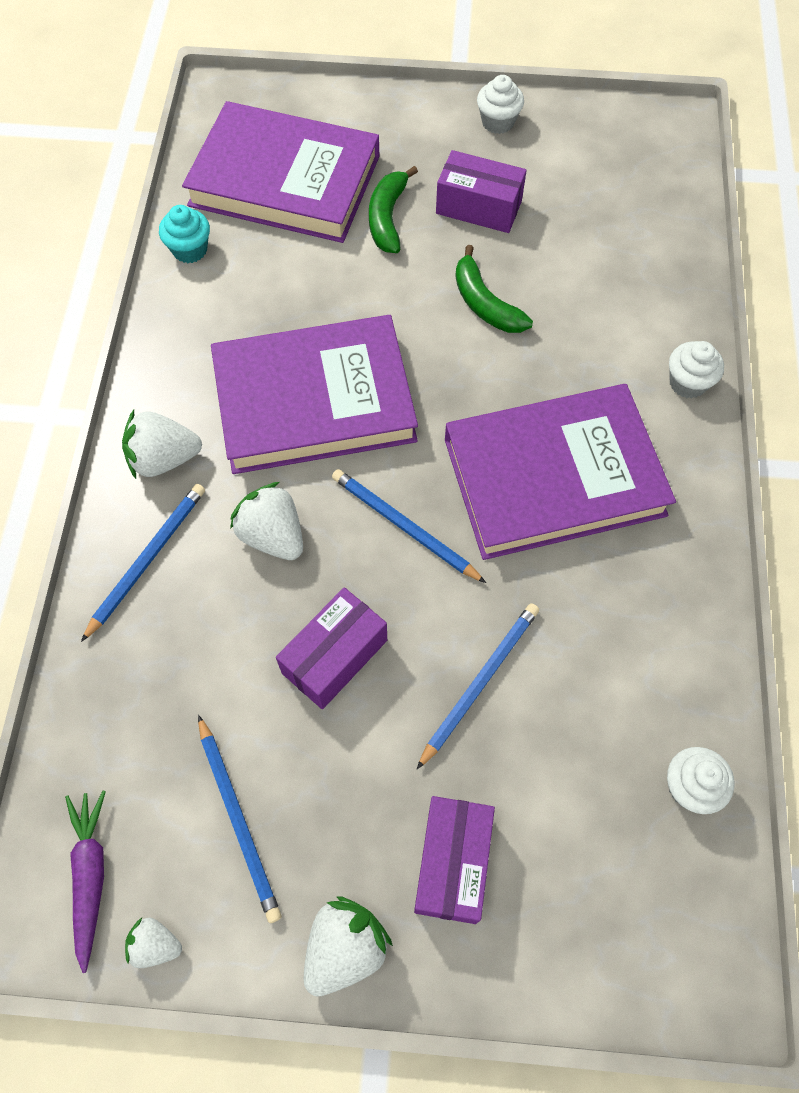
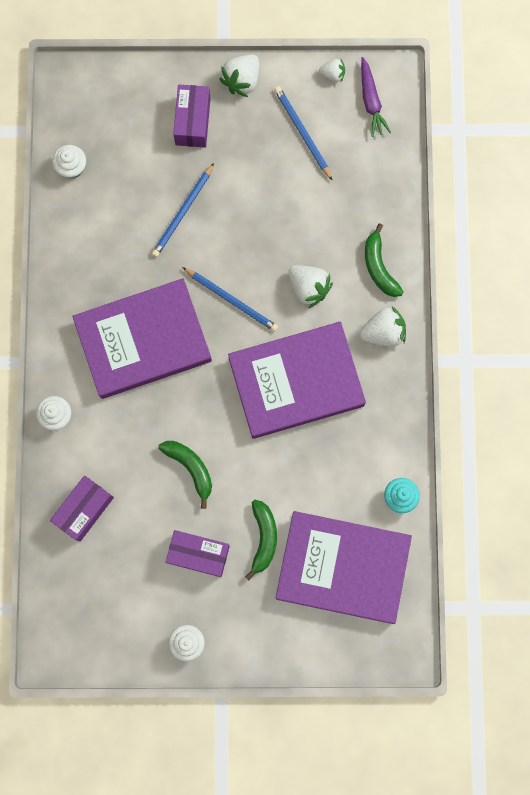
camera: 175 degrees right, 15 degrees up
(147, 559) = (379, 267): blue pencil -> green banana
(334, 656) = (263, 220): purple box -> purple box (84, 510)

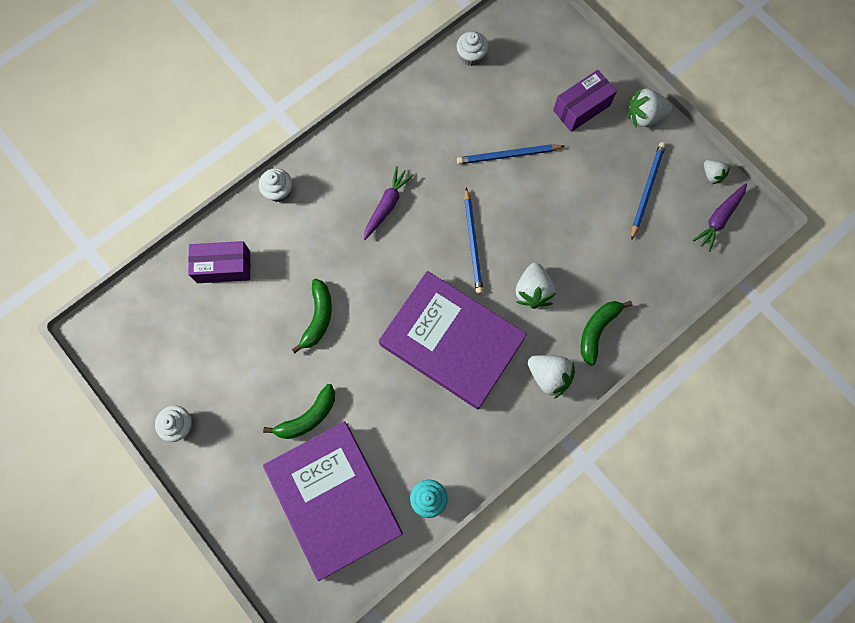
camera: 50 degrees right, 5 degrees down
(143, 341) = (387, 206): purple book -> purple carrot
(198, 554) = (256, 378): purple box -> none

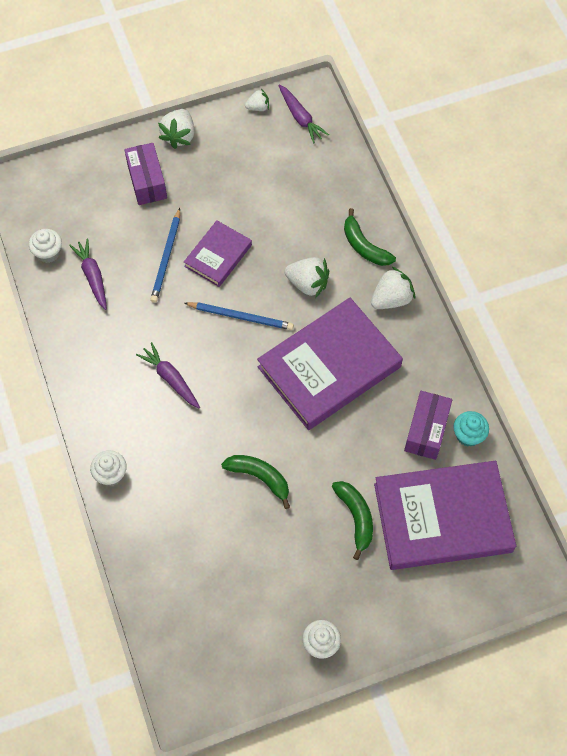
camera: 70 degrees left, 10 degrees down
(223, 267) = (170, 552): purple box -> purple box (426, 430)
(462, 101) = (92, 276): none -> purple carrot
(529, 199) = (218, 256): none -> purple book
(647, 189) = (250, 160): blue pencil -> none

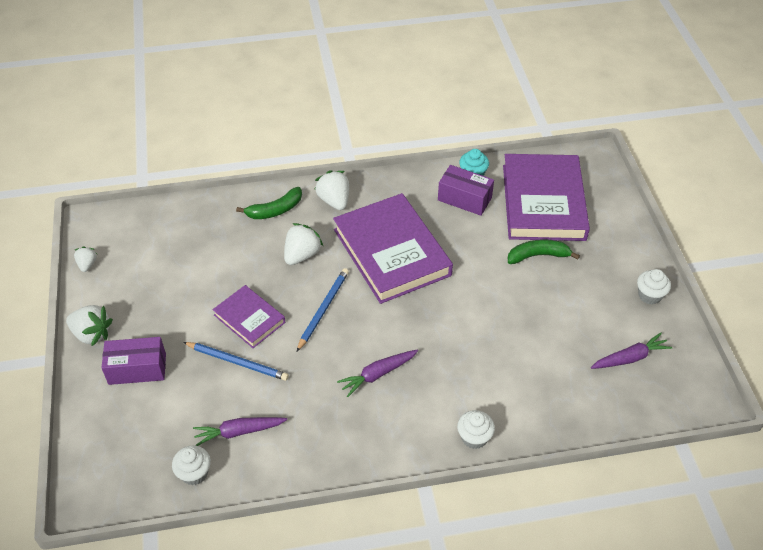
camera: 80 degrees left, 15 degrees down
(260, 477) = (493, 317): green banana -> none
(300, 117) = (115, 234): purple carrot -> purple carrot (630, 358)

